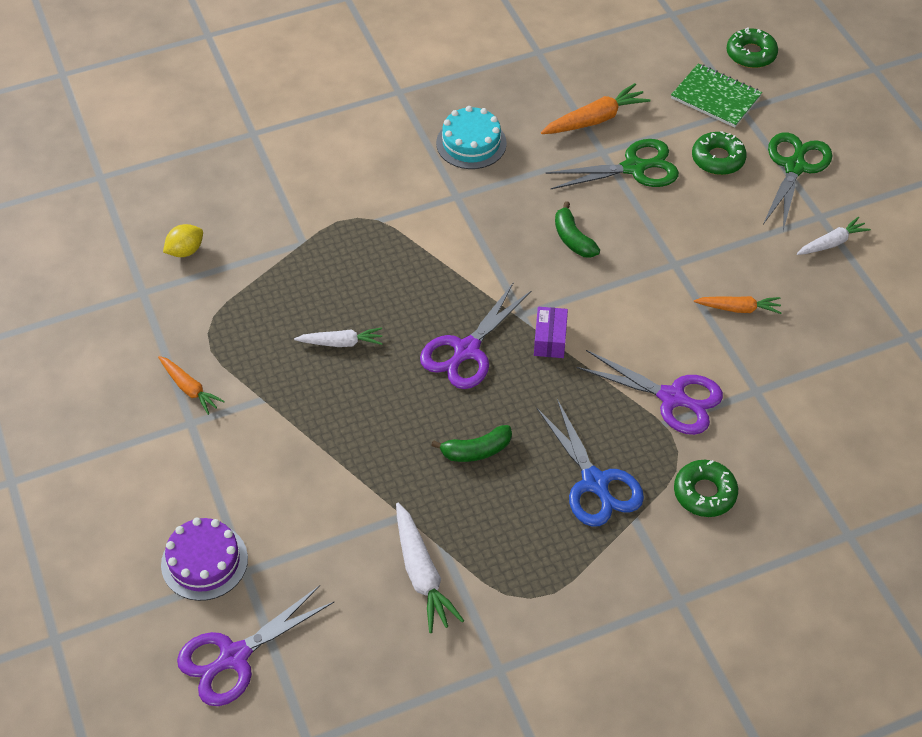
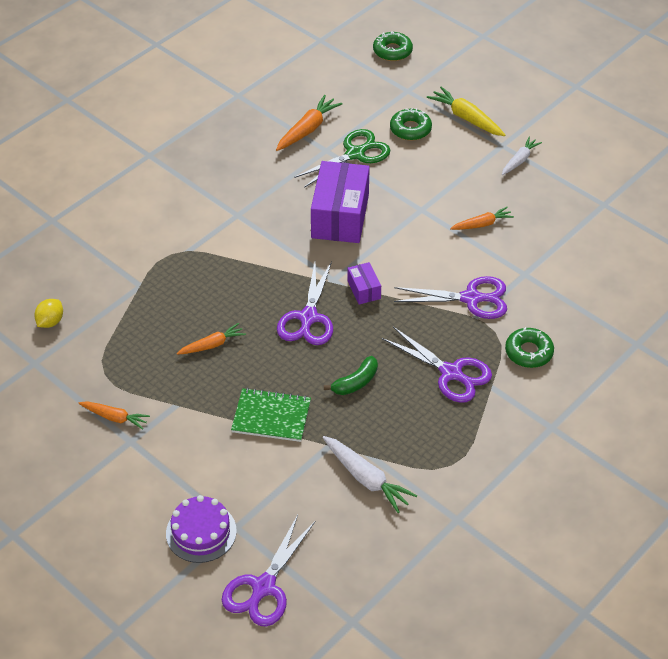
camera: 25 degrees left, 5 degrees down
(341, 343) = (212, 345): white carrot -> orange carrot
(471, 143) = (226, 174): turquoise cake -> none
(573, 239) = (340, 216): green banana -> purple box
(595, 482) = (451, 373): blue scissors -> purple scissors
(715, 97) = (385, 88): green notebook -> green notebook (271, 416)
(794, 167) = (466, 118): green scissors -> yellow carrot

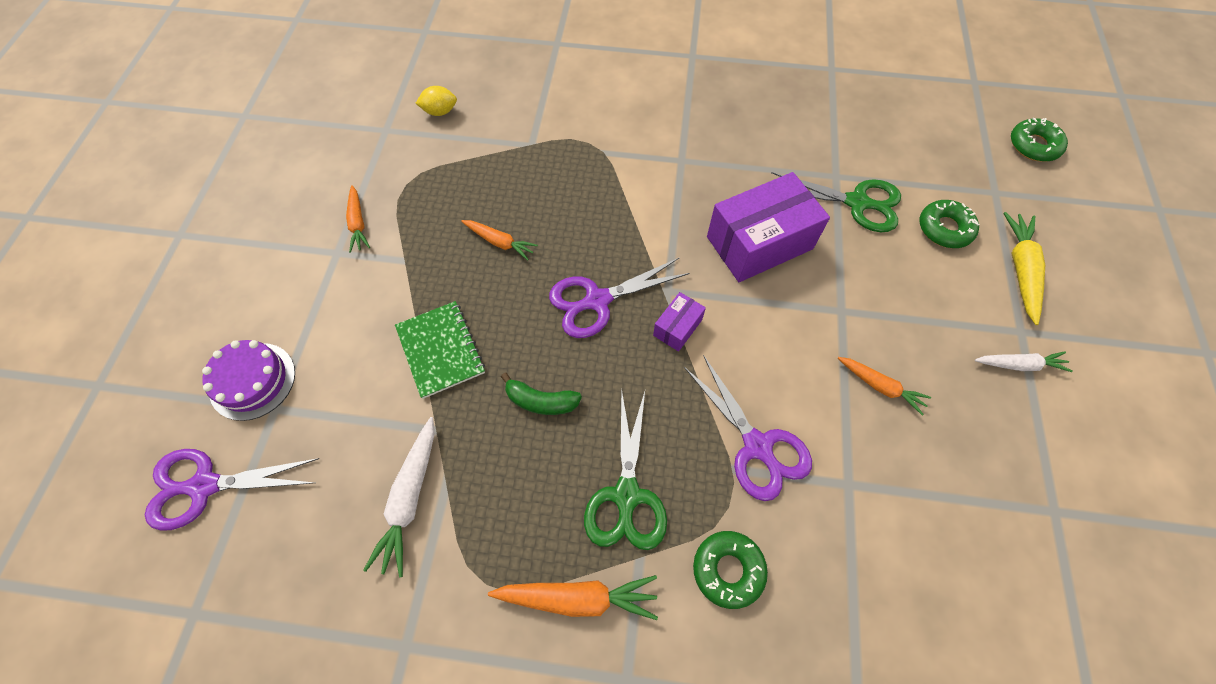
camera: 55 degrees right, 15 degrees up
(308, 129) = (847, 145): orange carrot -> orange carrot (578, 598)
(451, 373) = (626, 495): purple scissors -> green scissors

